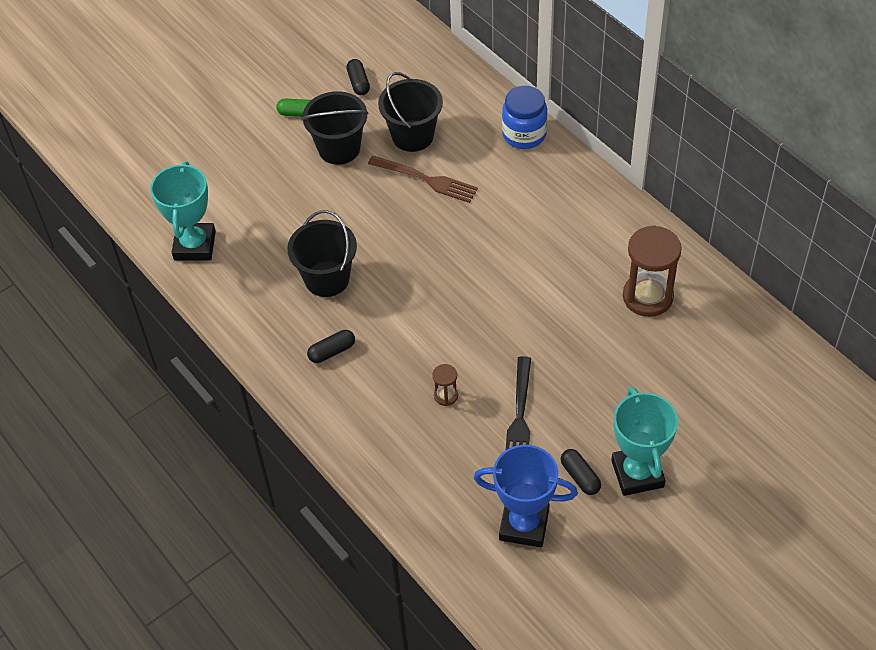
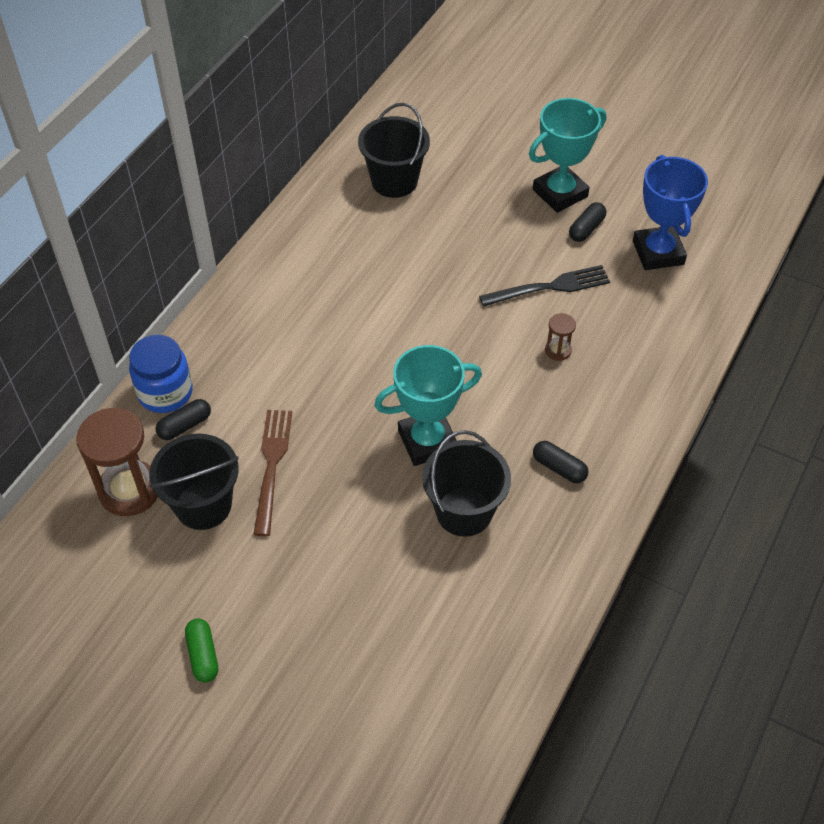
camera: 115 degrees left, 0 degrees up
(195, 245) = (481, 684): turquoise trophy -> turquoise trophy (427, 441)
(339, 148) = (252, 580): black bucket -> black bucket (394, 181)
(358, 83) = (123, 604): black capsule -> black capsule (185, 425)
(647, 297) = (358, 232): brown hourglass -> brown hourglass (129, 490)

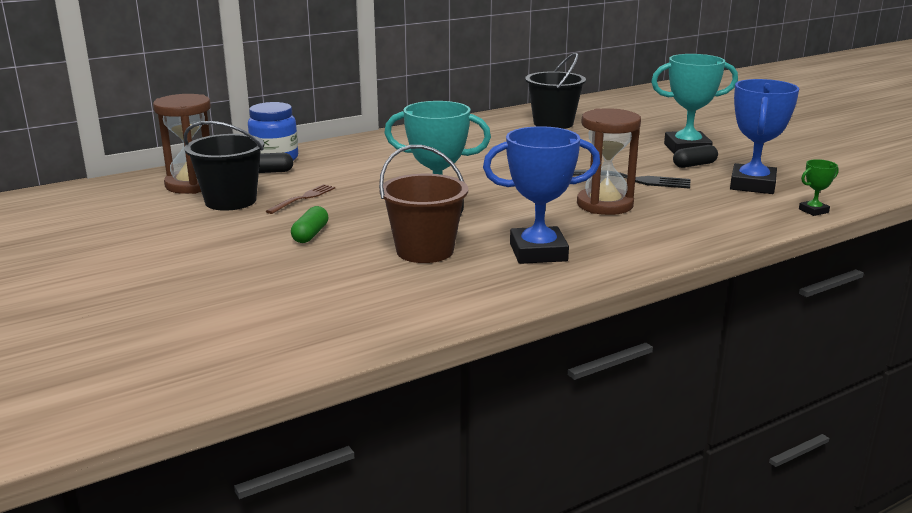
camera: 30 degrees right, 30 degrees down
(203, 655) = (128, 256): green capsule -> green capsule (310, 234)
(272, 466) = (303, 198): brown fork -> brown fork, size x0.66
(464, 511) = (425, 251): black bucket -> brown bucket
(558, 350) = (605, 205): brown hourglass -> brown hourglass, size x2.16
(559, 468) = (538, 252): black capsule -> blue trophy
(730, 285) = (813, 211): none -> green trophy

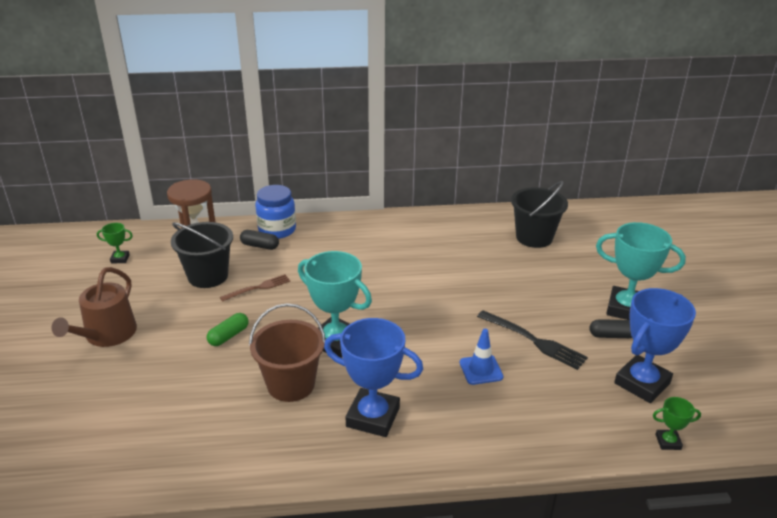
camera: 25 degrees right, 10 degrees up
(97, 208) = (120, 259): none -> green trophy
(152, 262) = (107, 335): none -> brown watering can
(605, 205) = (481, 370): brown hourglass -> blue traffic cone

